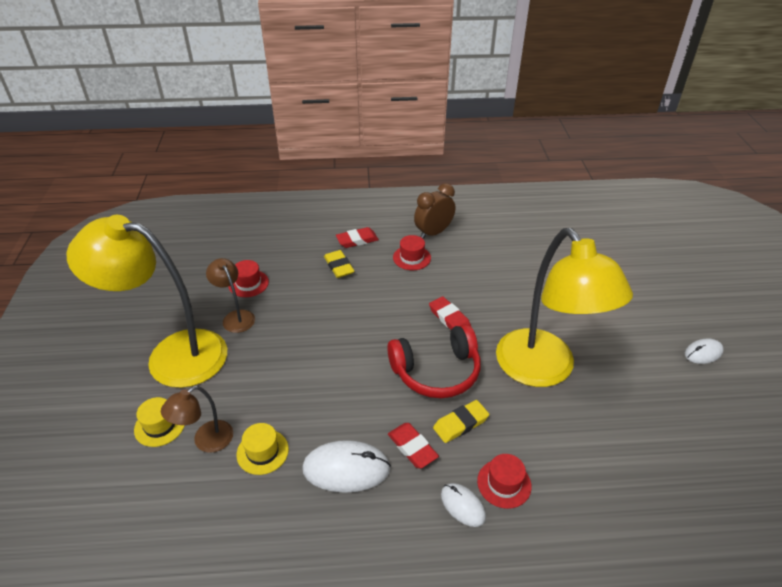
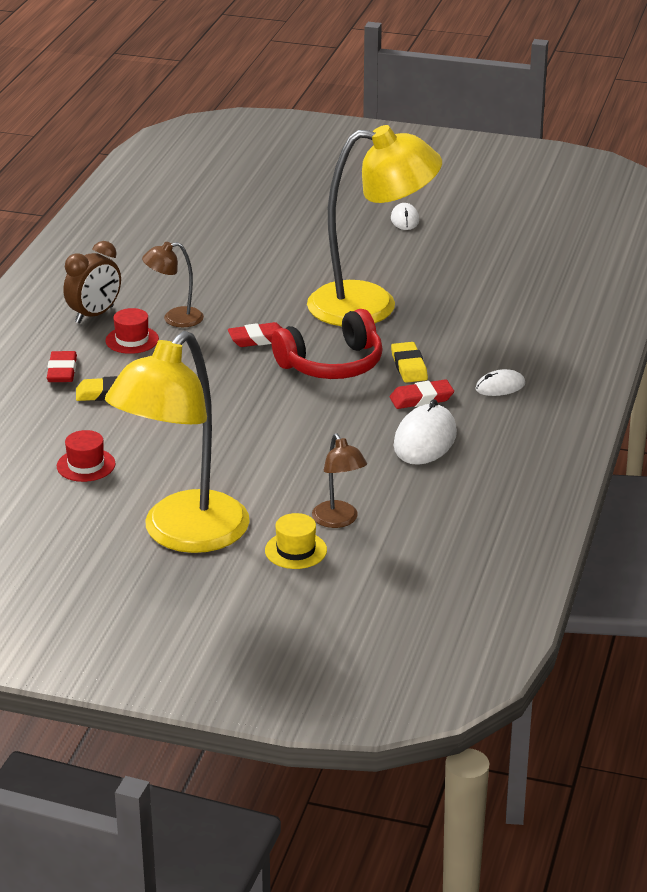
camera: 70 degrees left, 10 degrees down
(236, 317) = (146, 482): brown lamp -> brown lamp (174, 319)
(262, 452) = (374, 486): yellow hat -> none
(433, 233) = (94, 315): brown clock -> brown clock turned 120 degrees counterclockwise
(436, 371) = (332, 364): red headphones -> red headphones turned 60 degrees clockwise
(504, 483) = (489, 360): red hat -> none

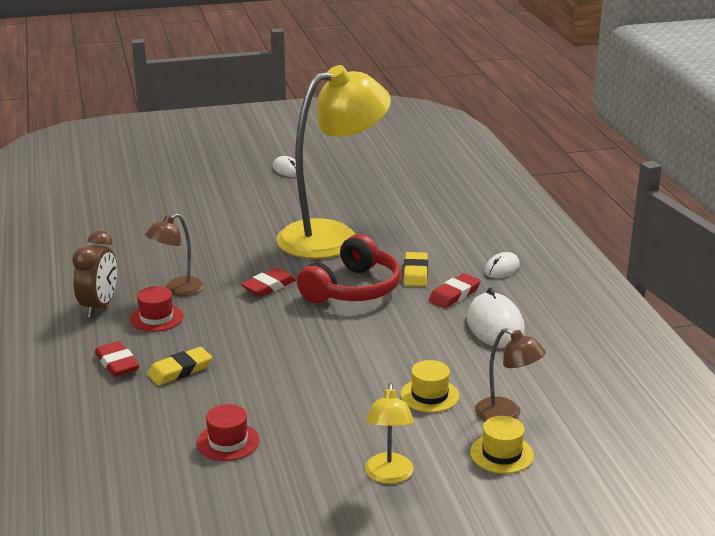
camera: 30 degrees left, 5 degrees down
(183, 535) = (388, 476): yellow lamp -> yellow lamp, size x0.44
(291, 482) = (429, 395): none -> yellow hat
(409, 366) = (415, 273): yellow eraser -> yellow eraser turned 45 degrees clockwise

